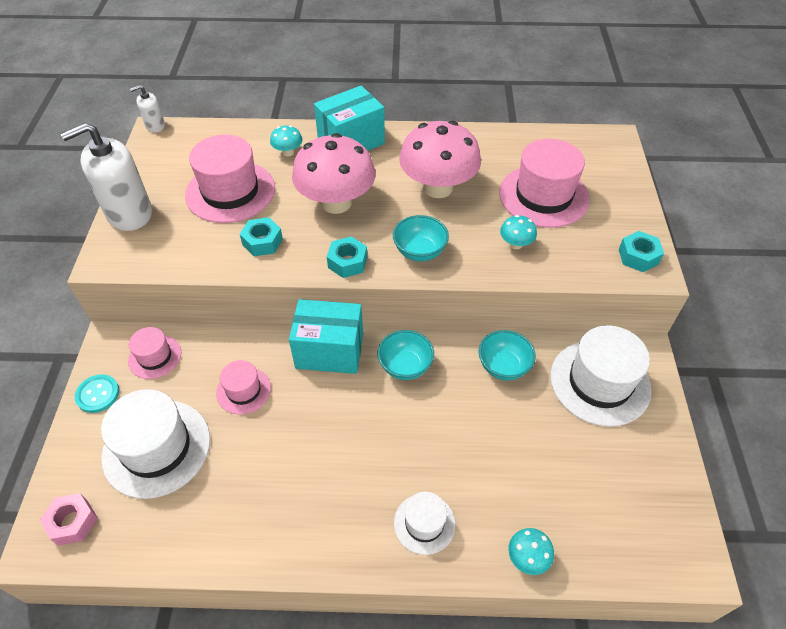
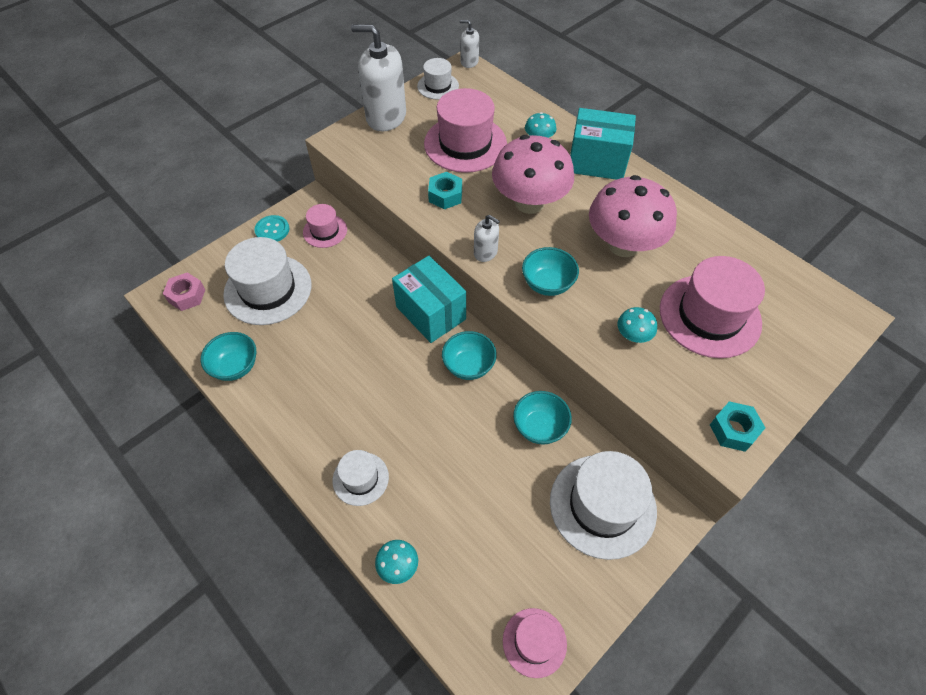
camera: 45 degrees right, 5 degrees up
(149, 160) = (438, 86): none -> white hat
(205, 539) = (235, 367): none -> turquoise bowl
(243, 390) = (350, 295): pink hat -> pink hat (534, 642)
(347, 262) = (485, 252): turquoise nut -> white soap dispenser

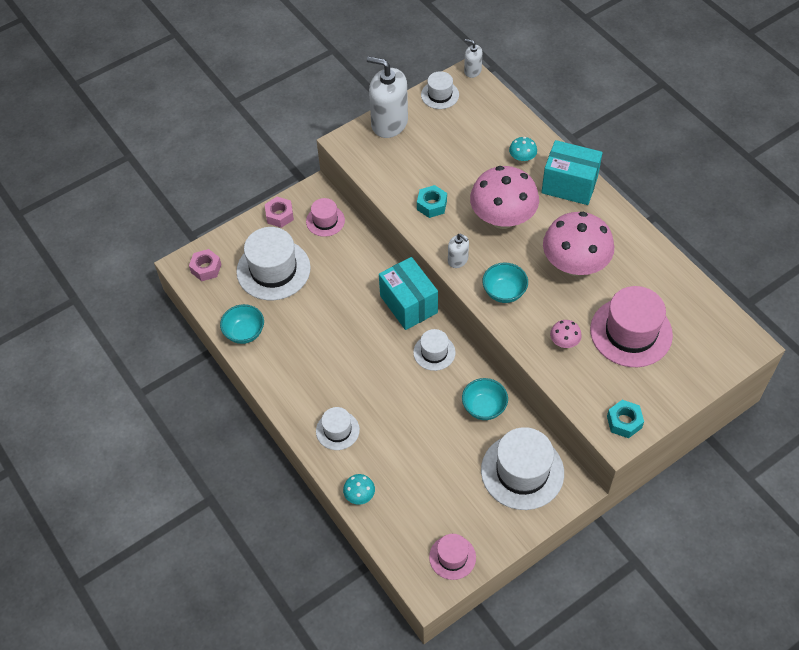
camera: 10 degrees right, 0 degrees up
(272, 230) = (279, 215): turquoise button -> pink nut
(465, 144) = (456, 156): pink hat -> none
(469, 366) = (434, 352): turquoise bowl -> white hat
(633, 336) = (564, 342): turquoise mushroom -> pink mushroom

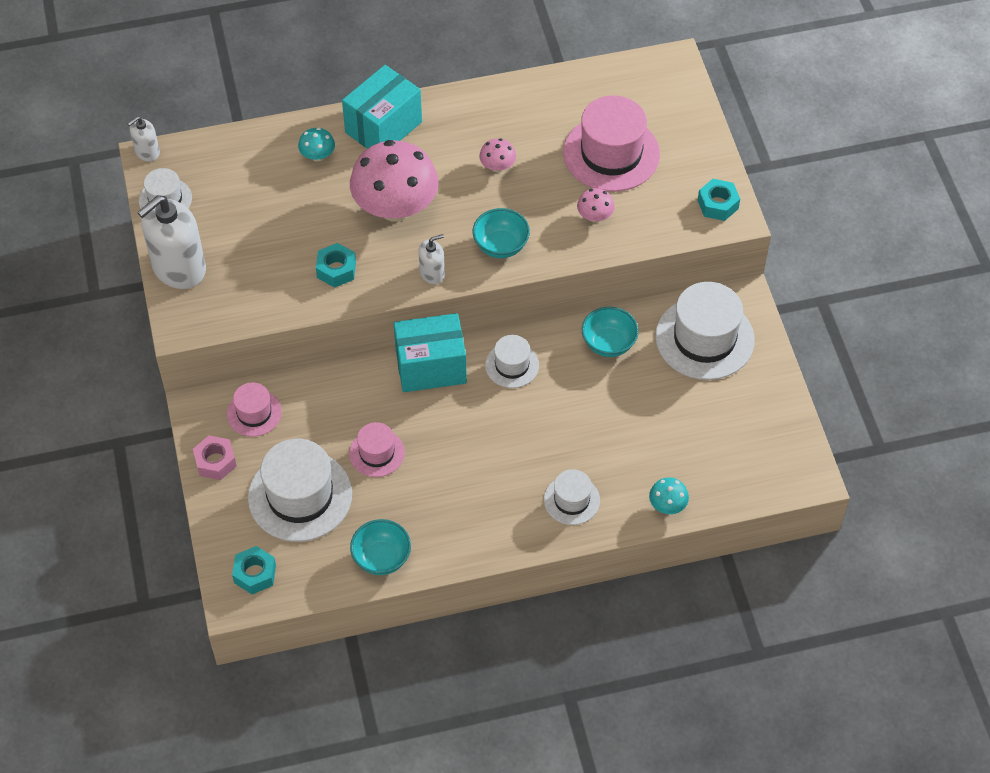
camera: 70 degrees left, 0 degrees up
(206, 268) = (255, 574): pink nut -> turquoise nut
(452, 557) = (780, 441): pink hat -> pink hat (377, 453)
(575, 264) = (497, 166): pink mushroom -> pink mushroom, size x0.43

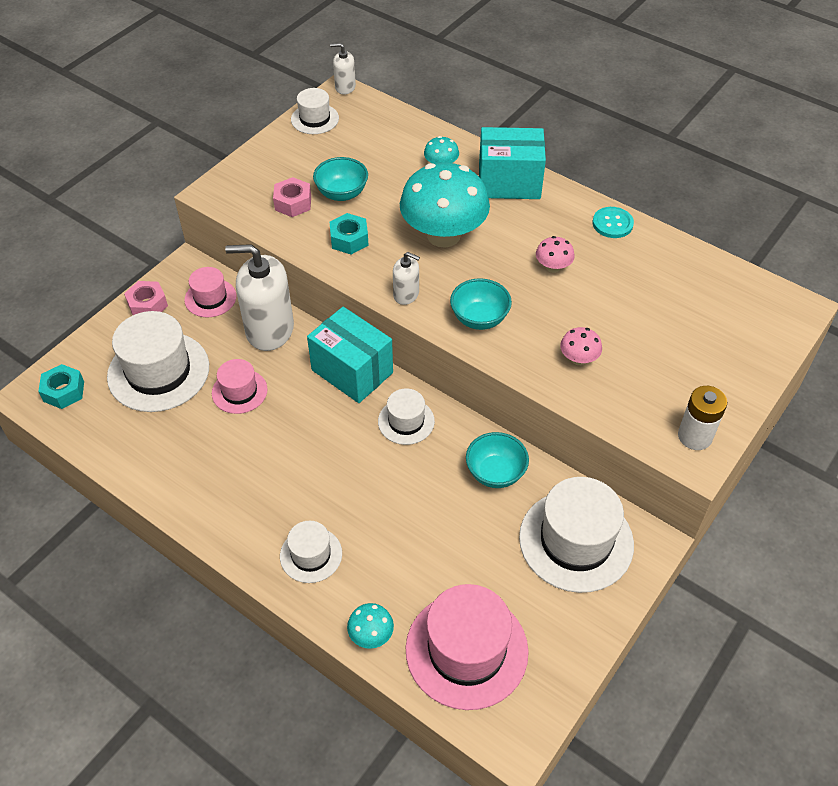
camera: 50 degrees right, 5 degrees down
(179, 268) = (262, 160): white soap dispenser -> white soap dispenser (269, 330)
(254, 279) = (293, 203): none -> pink nut
(381, 558) = (141, 460): turquoise bowl -> turquoise bowl (342, 193)
(395, 208) = (443, 235): pink mushroom -> turquoise mushroom
(493, 99) = (612, 224): none -> turquoise button
(611, 153) = (654, 328): pink hat -> pink hat (466, 650)
(718, 204) = (695, 436): turquoise nut -> white battery

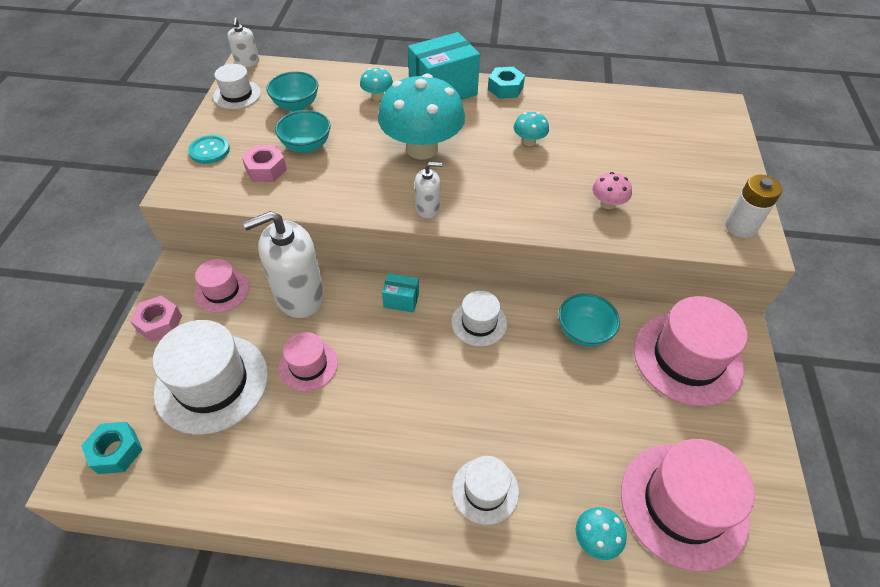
camera: 30 degrees left, 0 degrees up
(345, 87) = (247, 62): white soap dispenser -> white soap dispenser turned 75 degrees counterclockwise
(349, 239) = (341, 181): turquoise nut -> turquoise nut (505, 88)
(352, 371) = (401, 300): turquoise box -> turquoise box, size x0.48
(479, 318) = (504, 203): turquoise bowl -> turquoise bowl (296, 105)
(553, 267) = (529, 141): pink mushroom -> turquoise mushroom
(576, 540) = (687, 358): white hat -> pink hat
(612, 224) = (545, 94): turquoise button -> turquoise button (209, 150)

